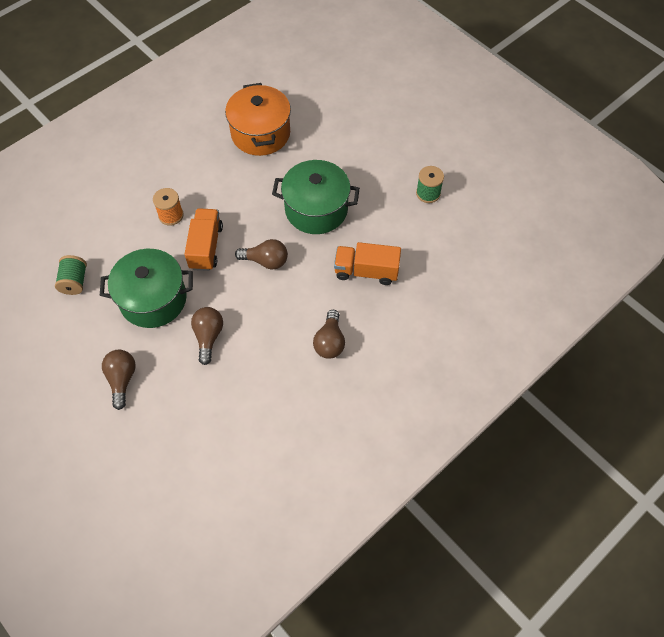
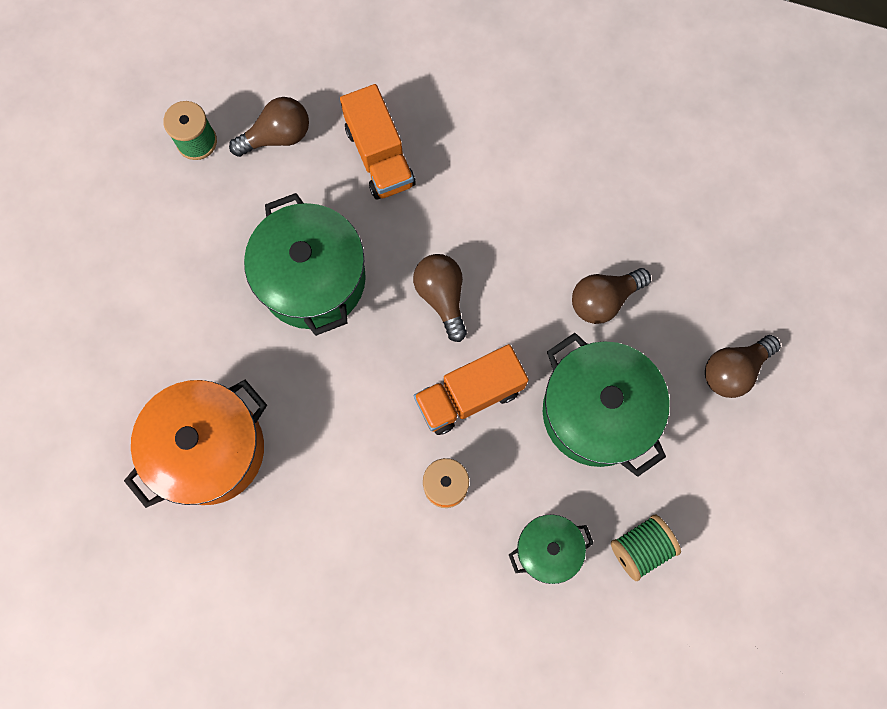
camera: 120 degrees left, 15 degrees up
(107, 242) = (547, 549): none -> green pot
(330, 342) = (514, 145): brown light bulb -> brown light bulb (277, 136)

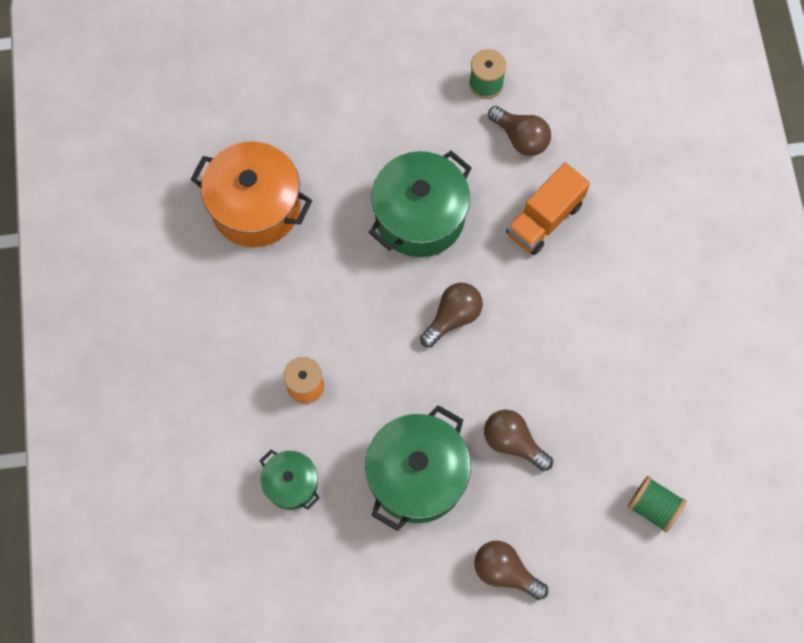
camera: 65 degrees right, 5 degrees down
(469, 395) = (384, 372): orange truck -> none
(640, 548) = (324, 555): green spool -> green spool (653, 507)

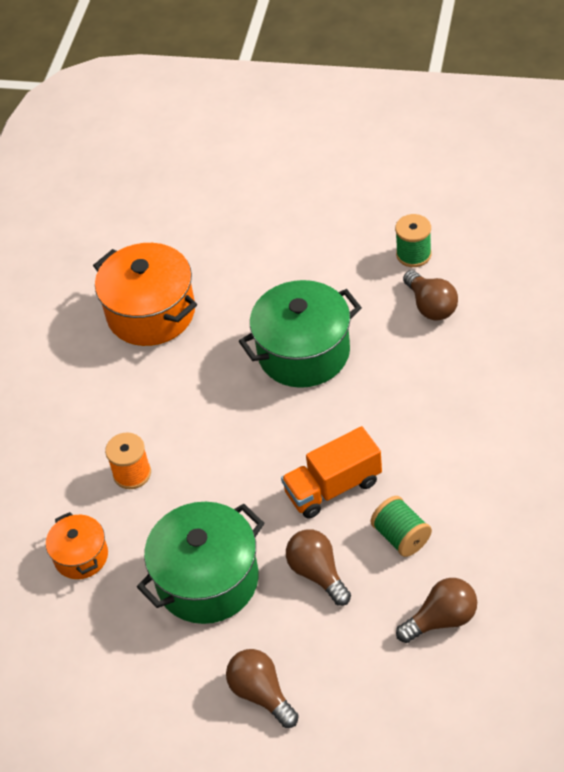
camera: 25 degrees right, 20 degrees down
(291, 484) = (81, 556): green pot -> orange pot
(453, 317) = (301, 446): brown light bulb -> brown light bulb (441, 619)
(544, 219) = (428, 380): orange truck -> orange truck (333, 487)
(653, 507) = (444, 672): green spool -> green spool (401, 536)

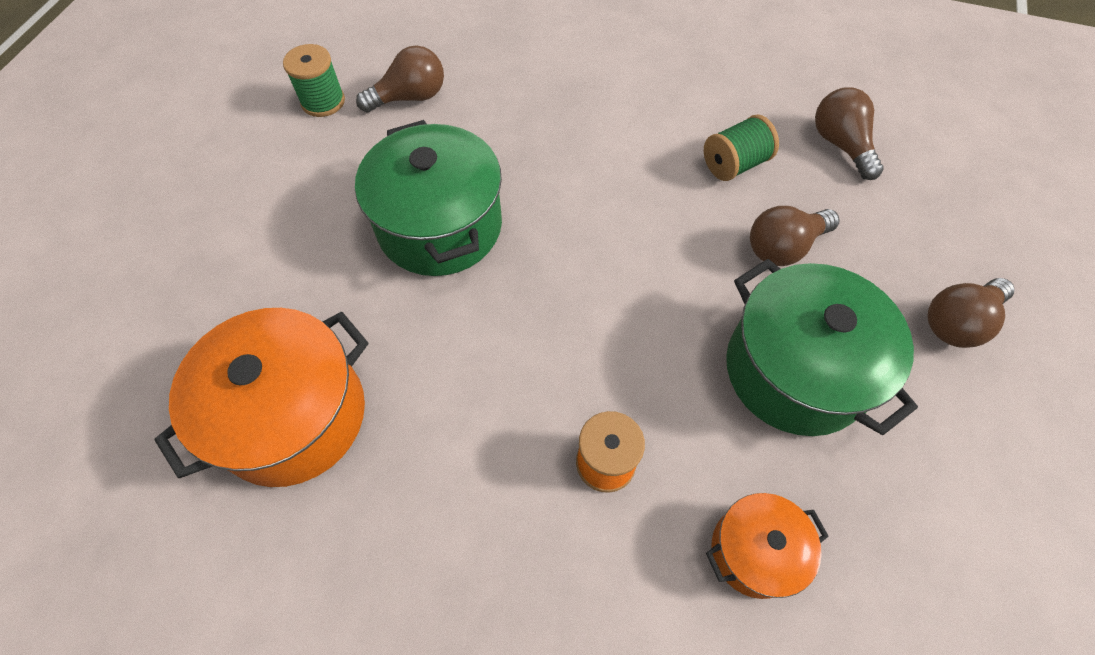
camera: 90 degrees left, 10 degrees up
(333, 487) = (659, 218): orange truck -> none

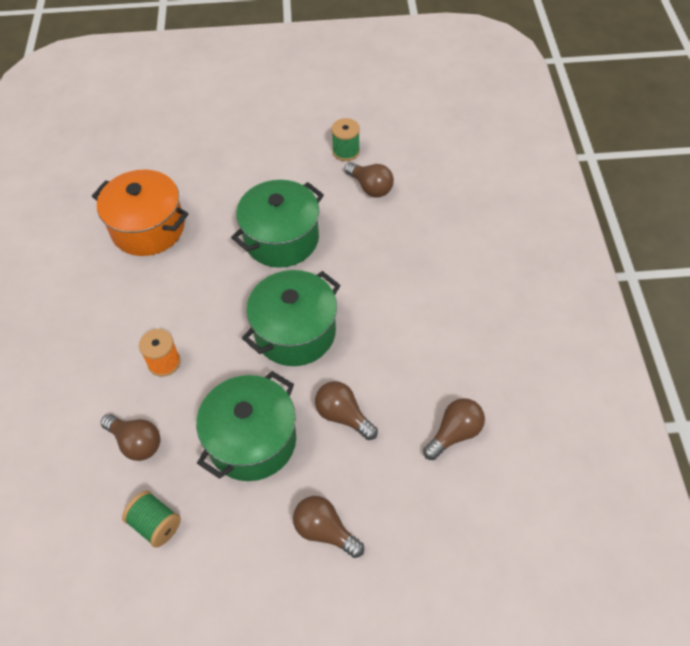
camera: 70 degrees right, 5 degrees down
(623, 260) = (295, 332): none -> green pot
(734, 164) = (402, 372): green spool -> green spool (156, 524)
(754, 551) = (136, 443): orange pot -> brown light bulb

